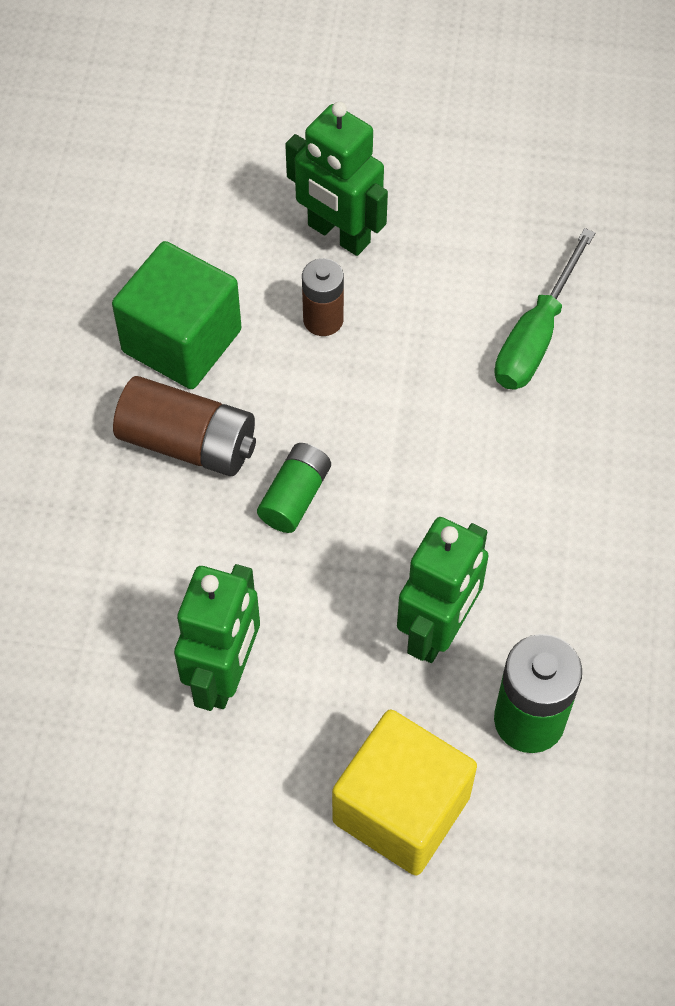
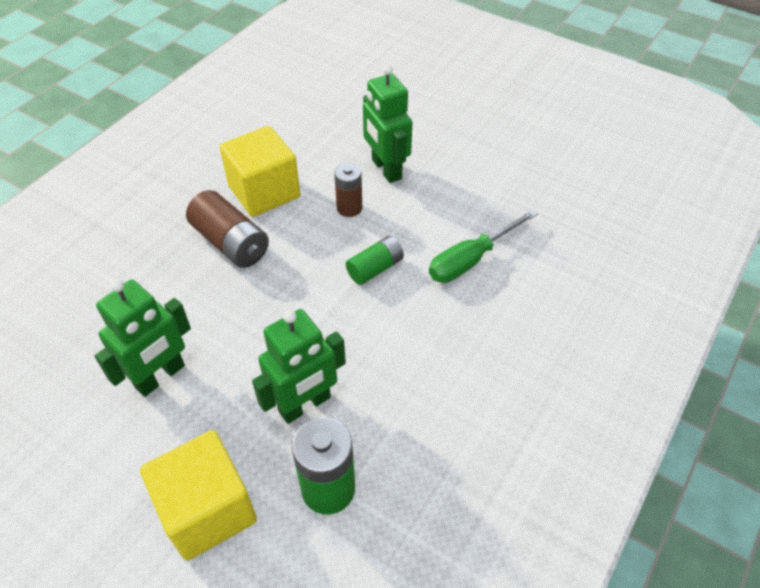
camera: 25 degrees right, 10 degrees down
(182, 341) = (264, 192): green cube -> yellow cube
(295, 496) = (270, 293): green battery -> green battery (375, 268)

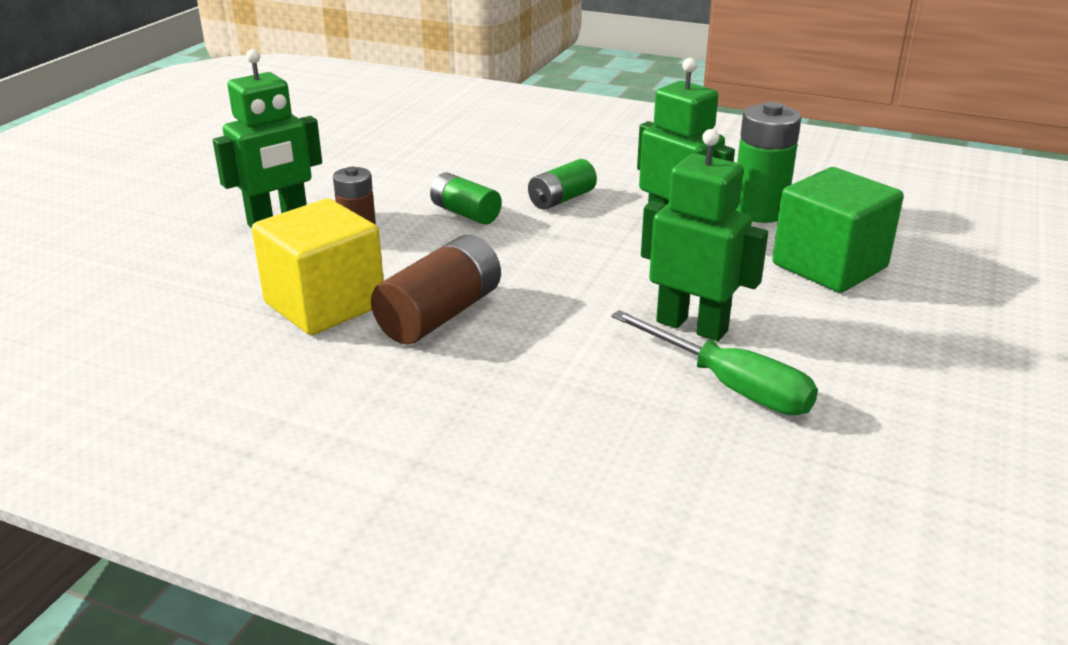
camera: 100 degrees left, 20 degrees down
(207, 510) = (829, 266): yellow cube -> green cube
(388, 334) = (561, 199): none -> green battery
(471, 259) = (439, 166): green screwdriver -> green screwdriver (730, 386)

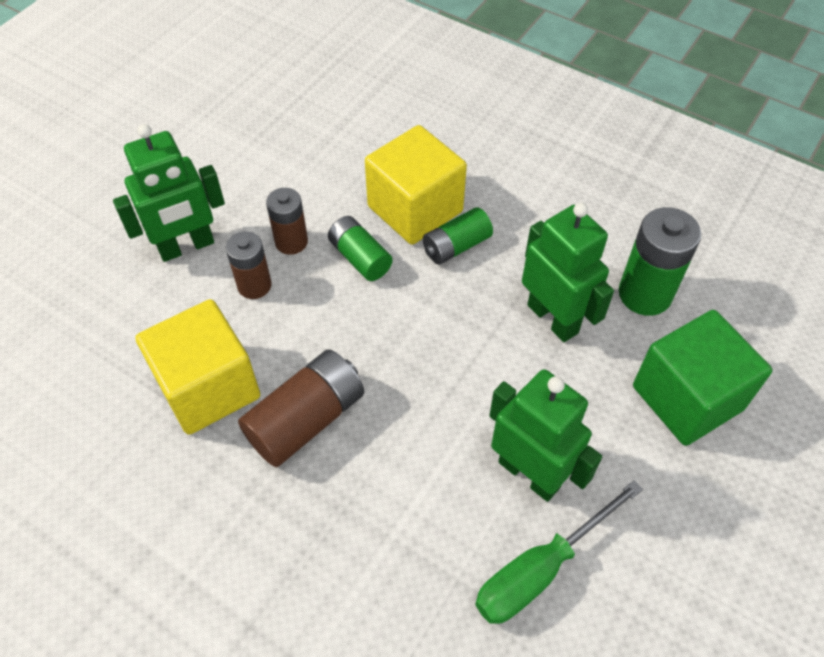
camera: 10 degrees right, 25 degrees up
(390, 210) = (291, 242): none -> brown battery
(512, 182) = (415, 209): none -> yellow cube
(730, 386) = (540, 569): green screwdriver -> green screwdriver turned 90 degrees clockwise

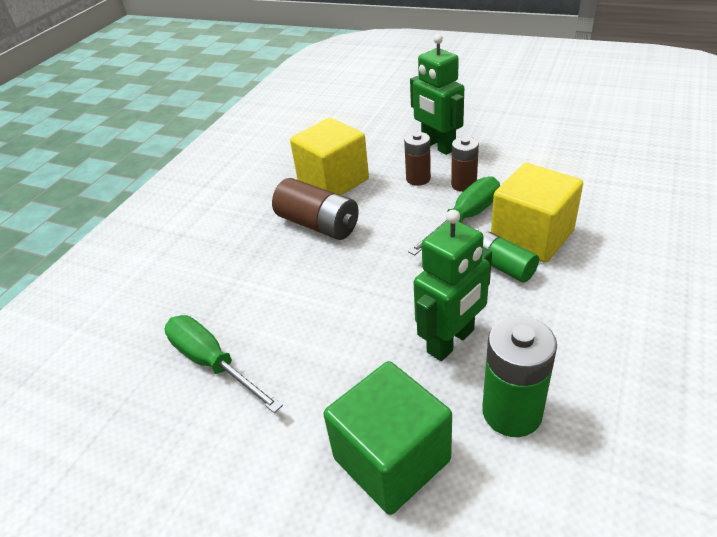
camera: 85 degrees right, 15 degrees down
(360, 258) = (465, 218): green battery -> green screwdriver
(529, 474) = (292, 346): green robot -> none

